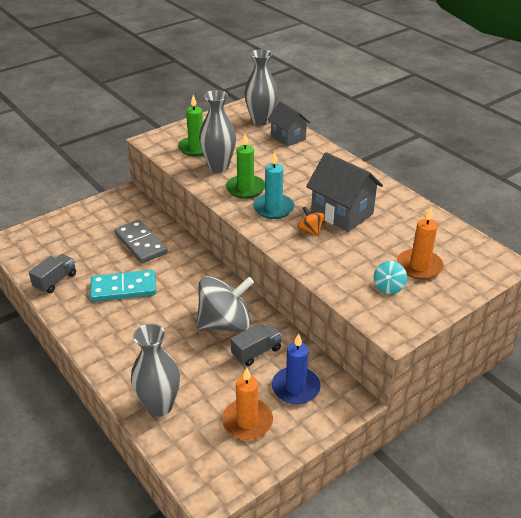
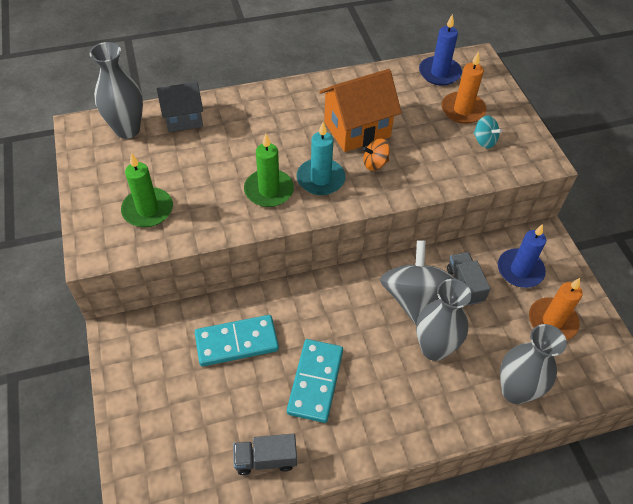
camera: 70 degrees left, 15 degrees up
(55, 281) = (266, 459): grey truck -> grey truck turned 60 degrees counterclockwise
(141, 243) = (237, 342): grey domino -> turquoise domino
(218, 167) = (206, 201): grey vase -> grey vase (434, 348)
(342, 213) = (357, 129): grey house -> orange house
(457, 243) = (439, 73): none -> blue candle

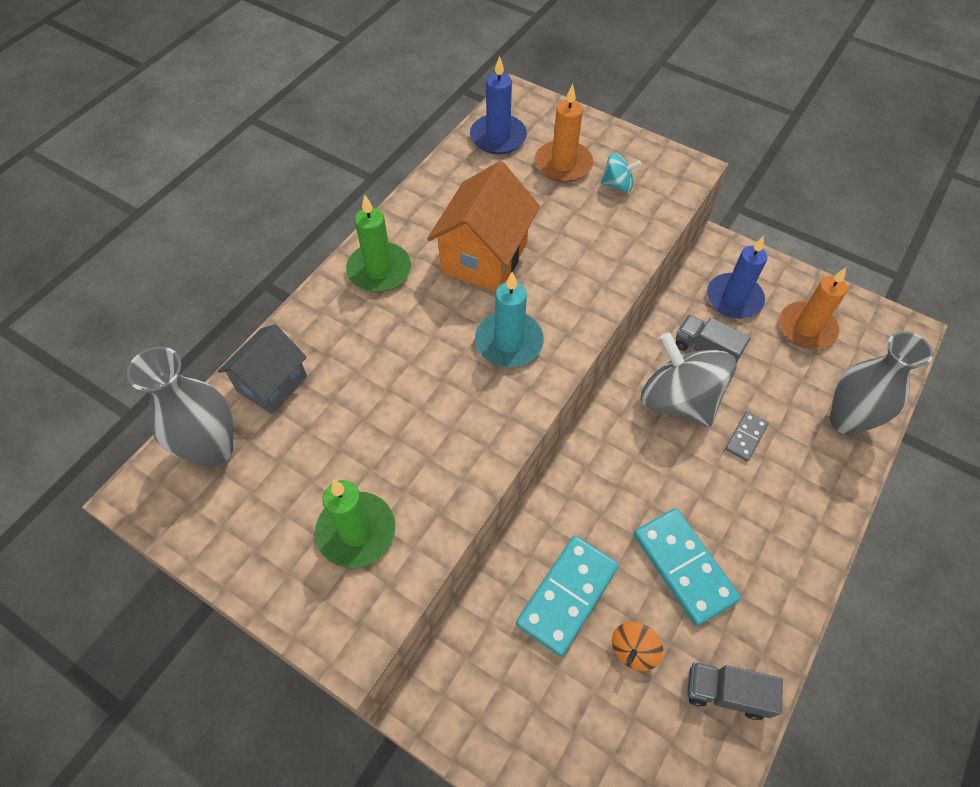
camera: 40 degrees left, 5 degrees up
(266, 459) = (726, 692): grey truck -> grey truck turned 60 degrees clockwise
(269, 190) = (469, 397): green candle -> green candle (379, 270)
(375, 163) = (543, 283): orange spinning top -> orange spinning top (633, 650)
(434, 348) = (746, 437): grey vase -> grey domino

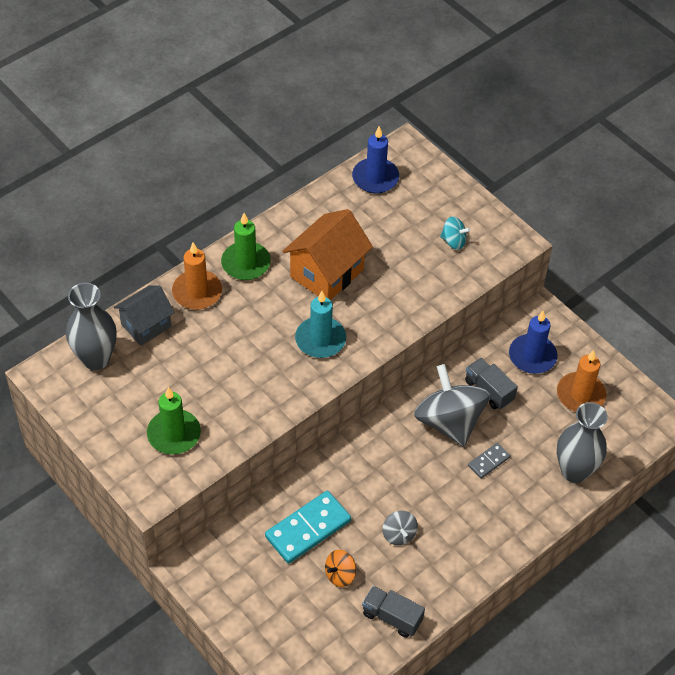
camera: 15 degrees right, 5 degrees down
(563, 164) = (418, 213): orange candle -> orange candle (197, 292)
(683, 567) = (399, 534): turquoise domino -> grey spinning top

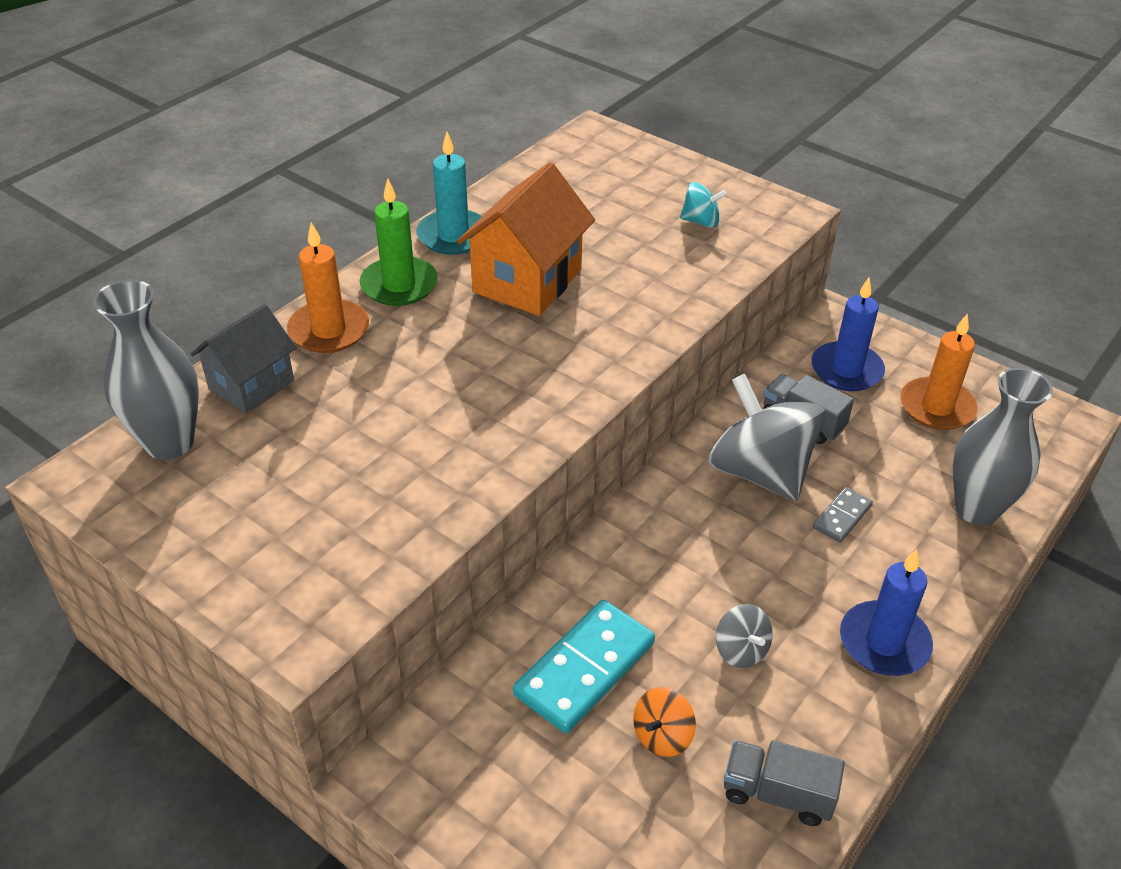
camera: 10 degrees left, 10 degrees down
(174, 434) = (324, 534): green candle -> none
(320, 339) = (542, 364): turquoise candle -> turquoise candle (453, 236)
(375, 178) = (564, 168): blue candle -> blue candle (884, 642)

